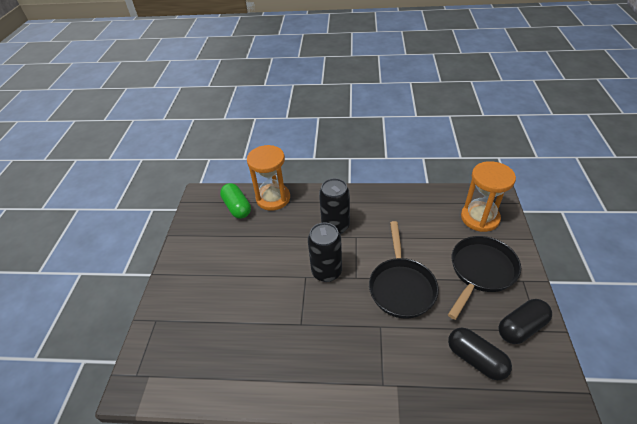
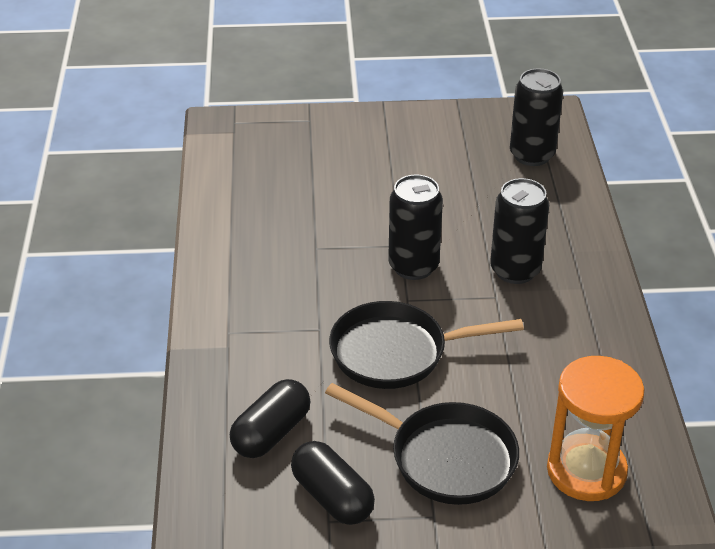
camera: 80 degrees right, 5 degrees down
(237, 207) = (532, 155): green capsule -> black can
(273, 198) = (565, 191): orange hourglass -> none

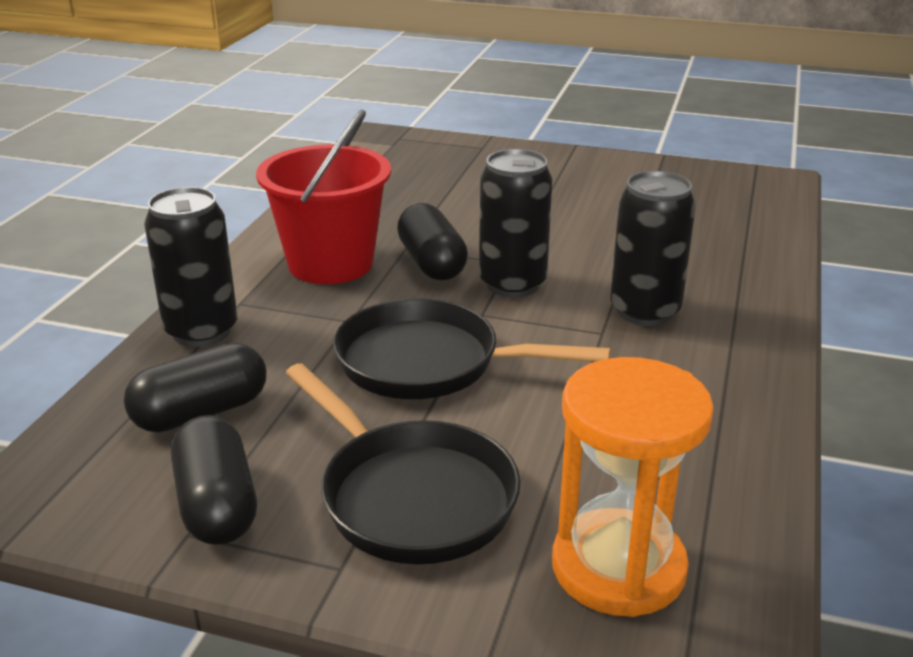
camera: 20 degrees right, 10 degrees down
(270, 278) = (330, 264): none -> red bucket
(344, 259) = (431, 263): none -> black capsule
(532, 155) = (730, 211): black can -> black can (201, 331)

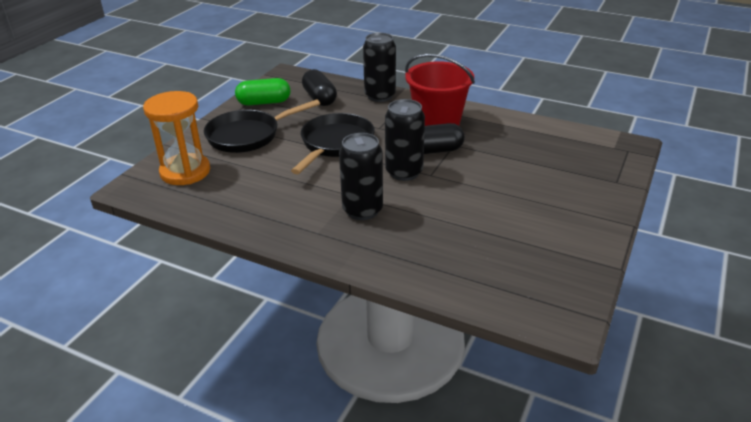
camera: 100 degrees right, 5 degrees up
(216, 505) = (264, 102): black capsule -> green capsule

